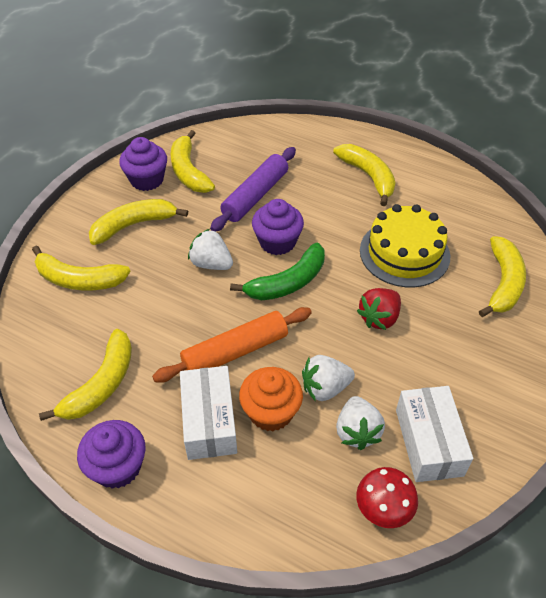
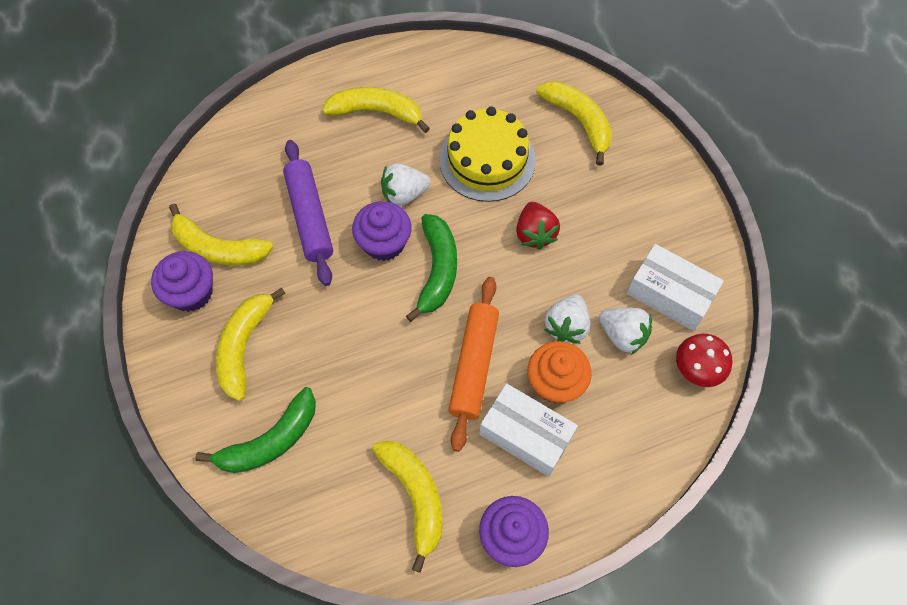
camera: 50 degrees left, 15 degrees up
(78, 279) = (270, 441): yellow banana -> green banana
(211, 264) = (359, 314): white strawberry -> white strawberry (404, 194)

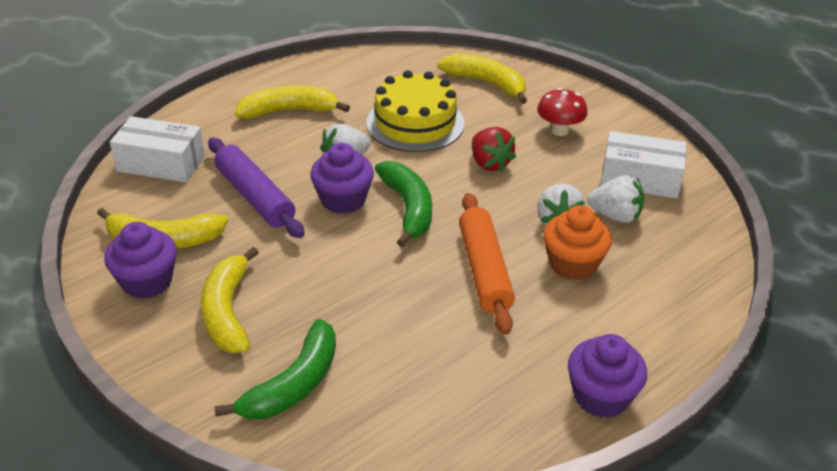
camera: 20 degrees left, 25 degrees down
(415, 497) = (481, 391): yellow banana -> none
(526, 435) = (567, 311): white box -> white box (161, 163)
(696, 369) = (698, 224): red mushroom -> red mushroom (559, 130)

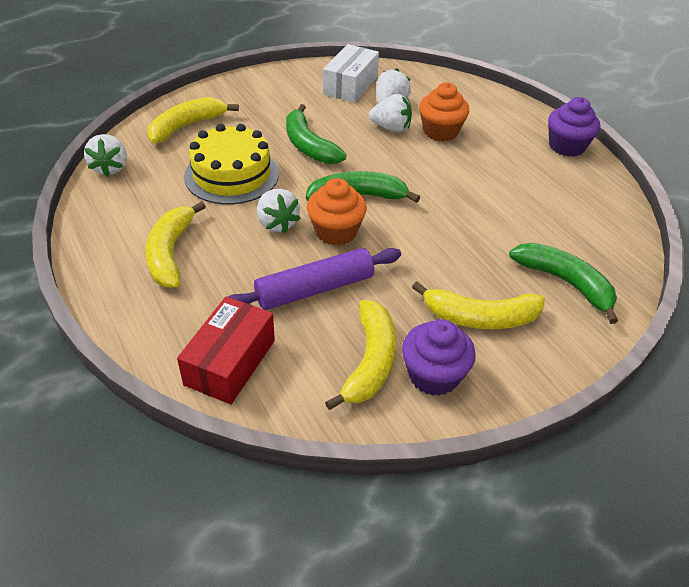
camera: 80 degrees left, 5 degrees up
(161, 163) = (230, 362): white box -> red box
(343, 200) = (336, 231): purple cupcake -> orange cupcake
(399, 58) = (110, 168): none -> white strawberry
(484, 270) = (442, 170): orange rolling pin -> none
(489, 163) = (308, 145): red strawberry -> green banana
(559, 130) = (275, 105): red mushroom -> none

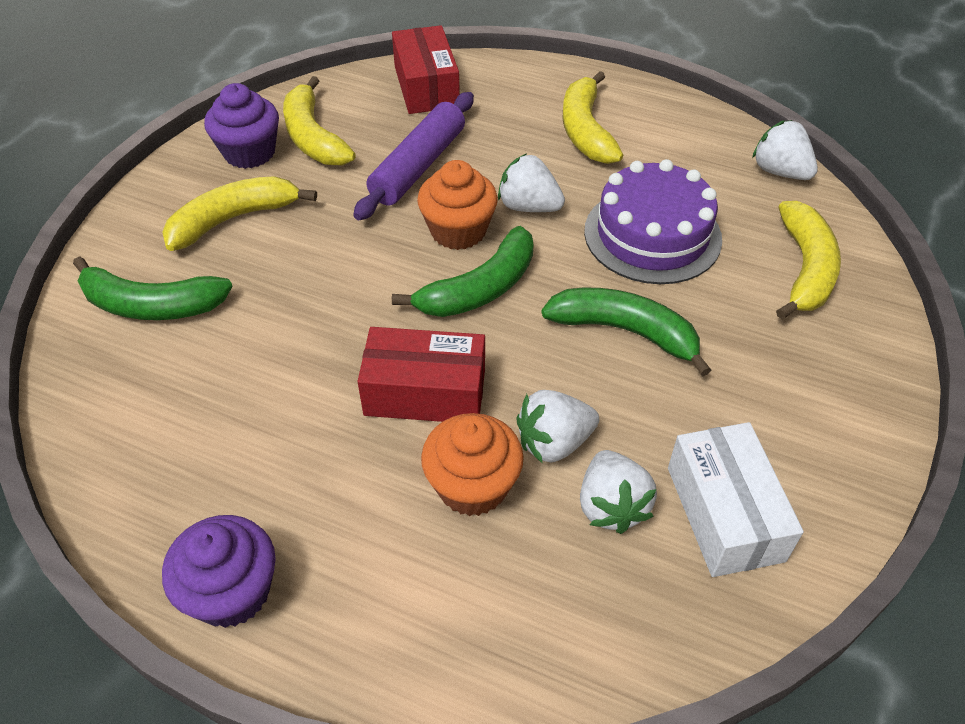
camera: 145 degrees right, 5 degrees up
(171, 253) = (586, 130): yellow banana -> yellow banana turned 150 degrees counterclockwise
(232, 175) = (652, 235): yellow cake -> purple cake
(432, 168) = (425, 392): none -> red box

